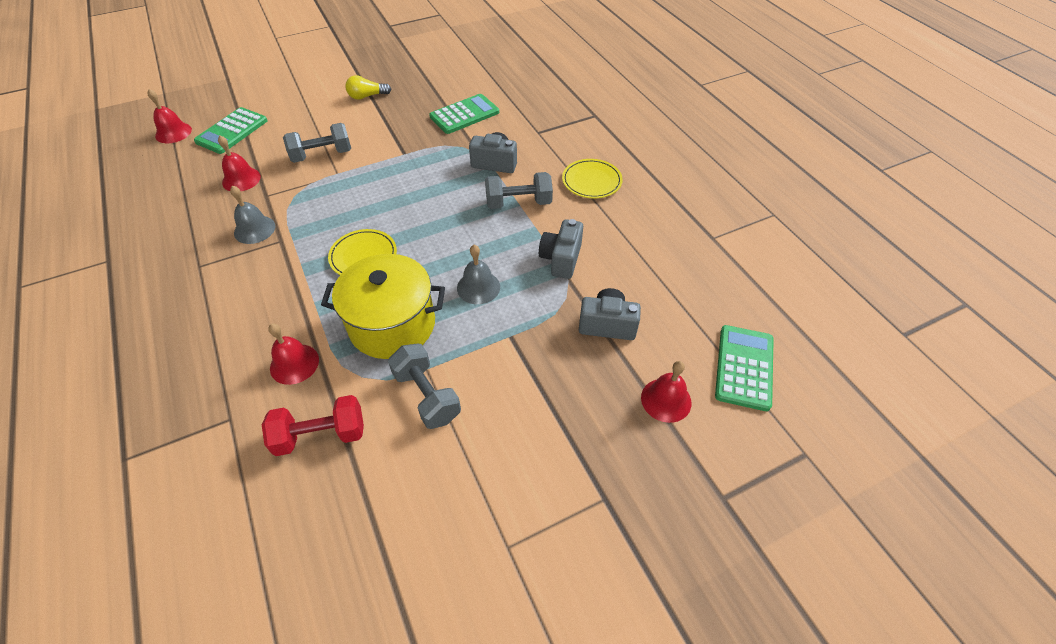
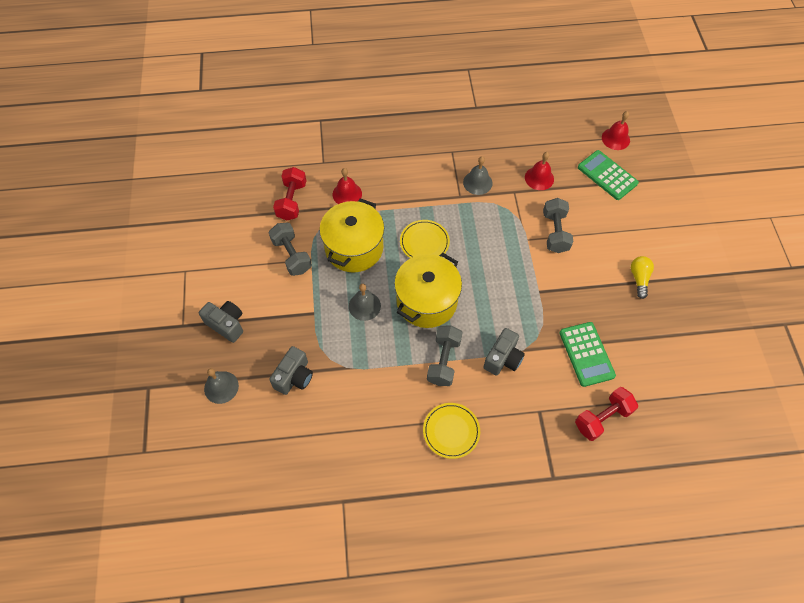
camera: 110 degrees right, 10 degrees up
(427, 395) = (291, 255): grey dumbbell -> grey dumbbell turned 75 degrees clockwise
(450, 233) = (426, 301): none -> yellow pot
(524, 98) = (602, 418): none -> red dumbbell
(561, 259) = (368, 370): grey camera -> grey camera (226, 324)
(666, 400) = (221, 387): red bell -> grey bell
(744, 367) = (217, 451): green calculator -> none

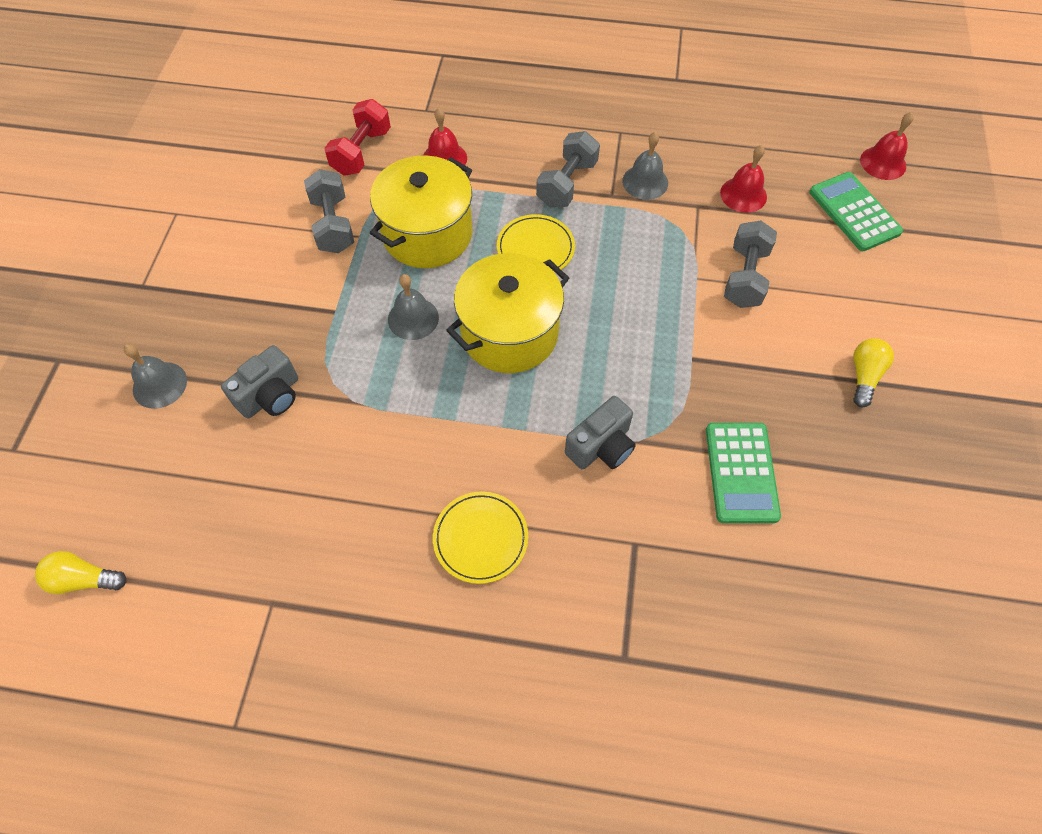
camera: 15 degrees right, 0 degrees up
(224, 518) = (84, 579): none -> yellow light bulb
(226, 324) = (203, 299): grey camera -> none
(443, 361) = (506, 427): grey dumbbell -> grey dumbbell (567, 184)
(602, 418) = (738, 582): red dumbbell -> none

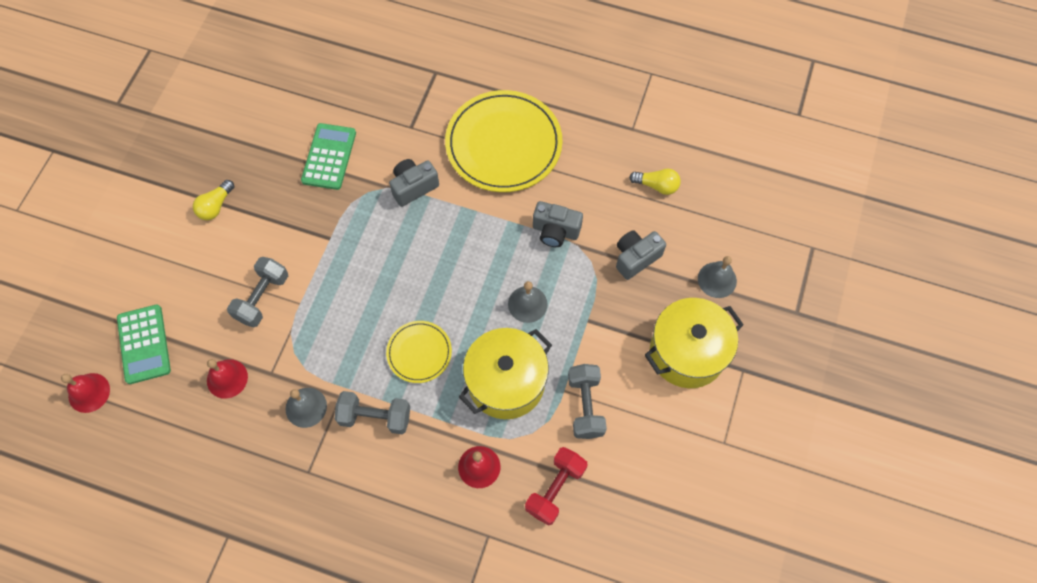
camera: 170 degrees left, 5 degrees up
(84, 579) = (746, 158): yellow light bulb -> yellow light bulb (656, 185)
(385, 415) = (555, 231): none -> grey camera
(480, 538) = (503, 144): yellow plate -> yellow plate, size x1.97
(509, 333) = (457, 279): yellow pot -> yellow pot (687, 352)
(567, 184) = (375, 417): grey dumbbell -> grey dumbbell turned 60 degrees clockwise

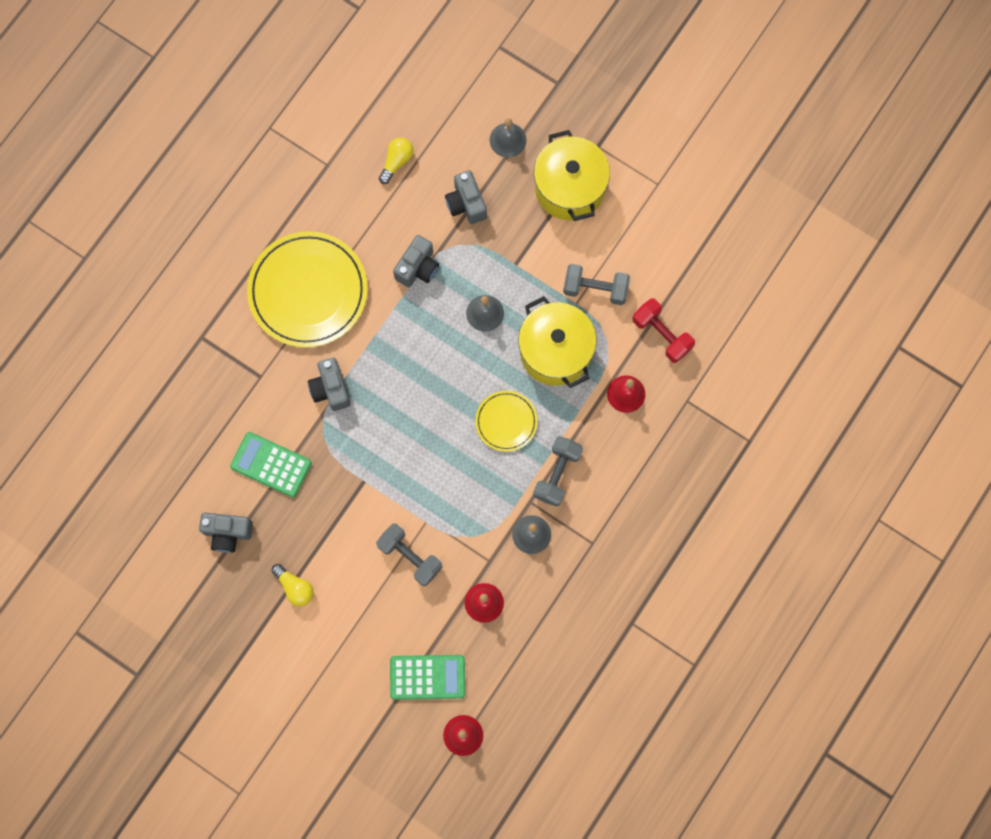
camera: 75 degrees left, 10 degrees up
(258, 139) = (228, 533): none -> grey camera

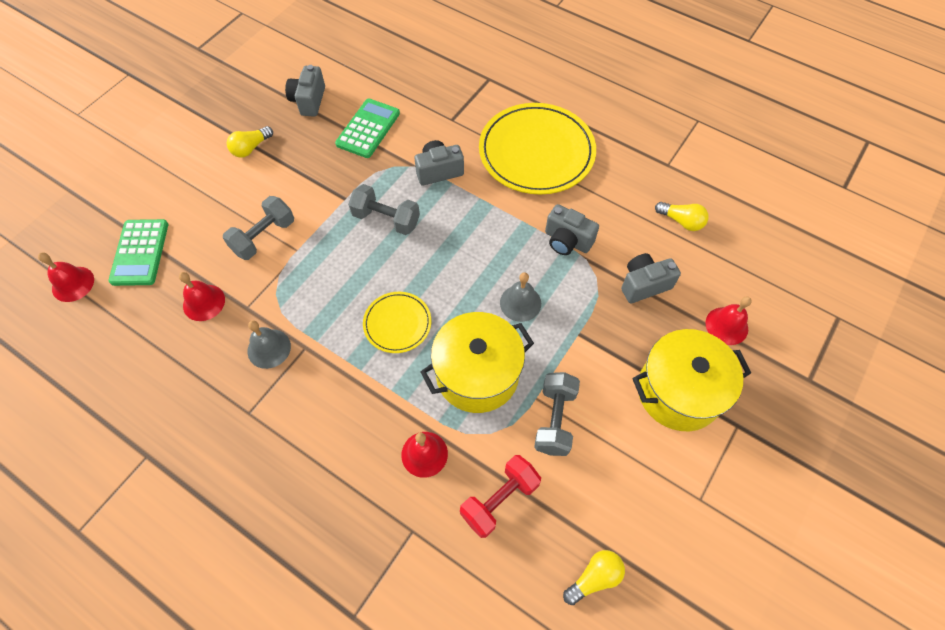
camera: 90 degrees right, 15 degrees down
(508, 140) = (726, 325): grey bell -> red bell
(557, 474) = (333, 375): grey dumbbell -> grey dumbbell (386, 219)
(717, 267) = (594, 578): none -> yellow light bulb

